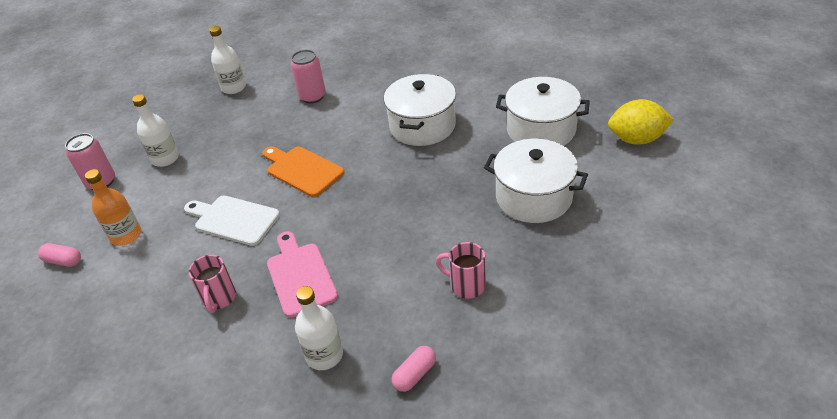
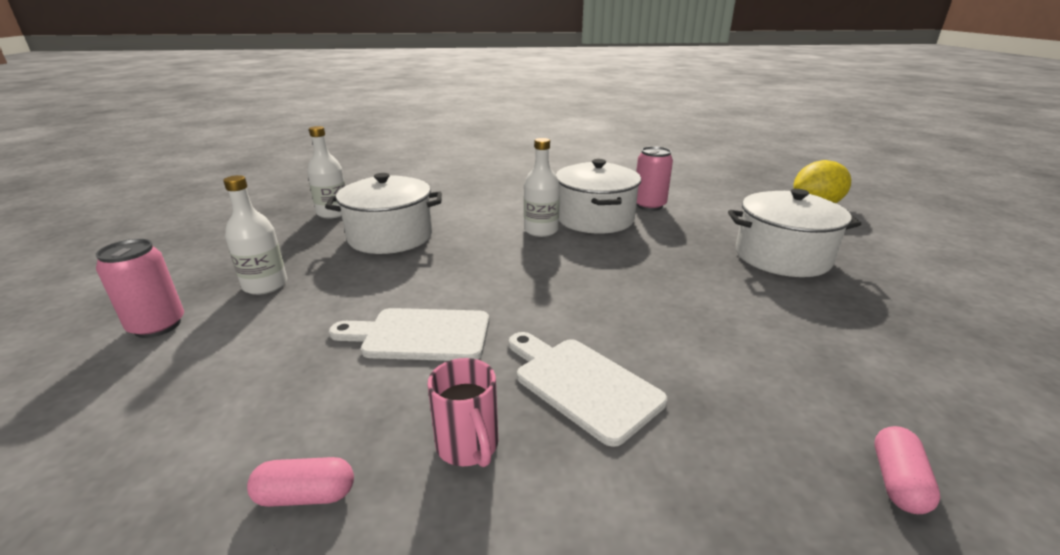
camera: 25 degrees left, 15 degrees down
(63, 261) = (101, 453): pink capsule -> pink capsule (306, 495)
(126, 235) = (232, 387): orange bottle -> none
(300, 276) = (582, 384): pink cutting board -> white cutting board
(302, 170) = (483, 270): orange cutting board -> none
(312, 97) = (443, 210): pink can -> pink can (649, 205)
(324, 355) = (729, 491): white bottle -> white bottle (541, 230)
(466, 285) = (818, 349): pink mug -> none
(541, 130) = (720, 209): white pot -> white pot (390, 236)

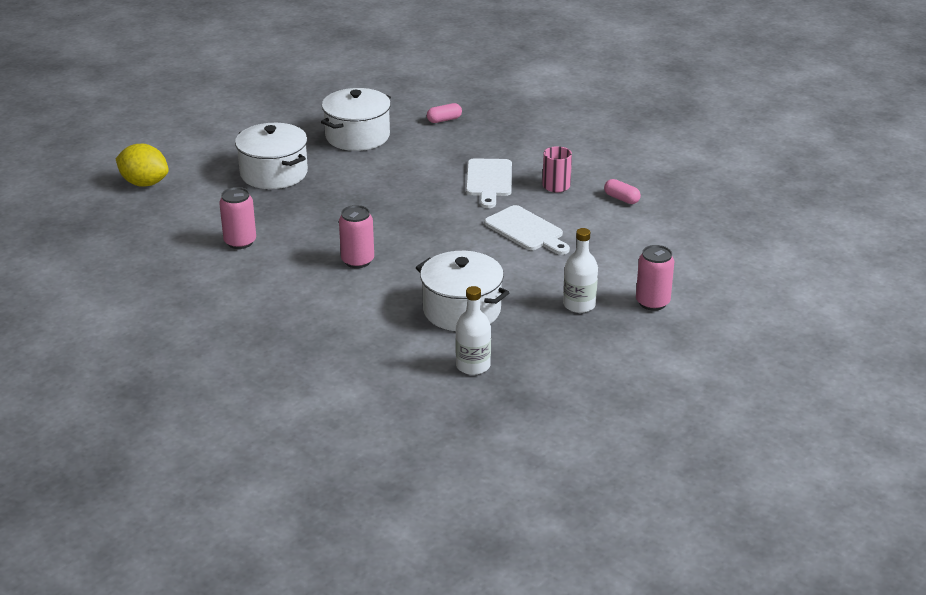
camera: 135 degrees left, 5 degrees up
(541, 230) = (357, 261): white bottle -> pink can
(595, 219) = (303, 251): white pot -> white pot (357, 136)

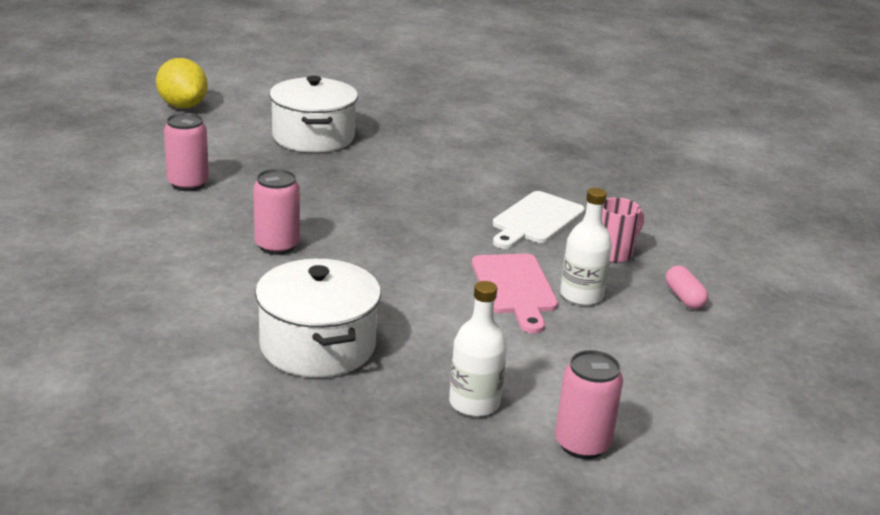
camera: 30 degrees right, 5 degrees down
(357, 136) = (444, 133): white pot -> none
(444, 120) = (559, 148): pink capsule -> none
(473, 366) = (239, 419): white bottle -> white bottle (581, 295)
(526, 230) = (514, 288): white cutting board -> pink cutting board

